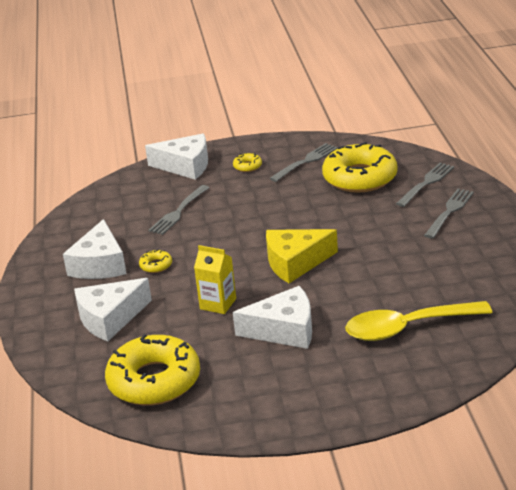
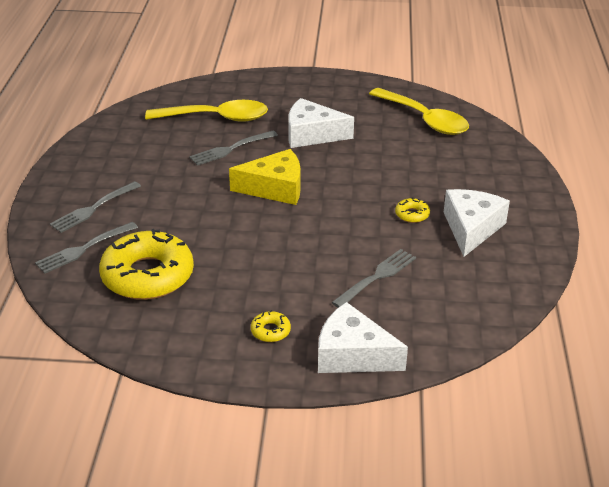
camera: 170 degrees left, 5 degrees up
(110, 318) = (460, 172): white cheese -> none
(154, 380) = (424, 119): yellow donut -> yellow spoon
(218, 304) = (360, 165): yellow carton -> none
(305, 162) = (194, 319): grey fork -> grey fork (231, 149)

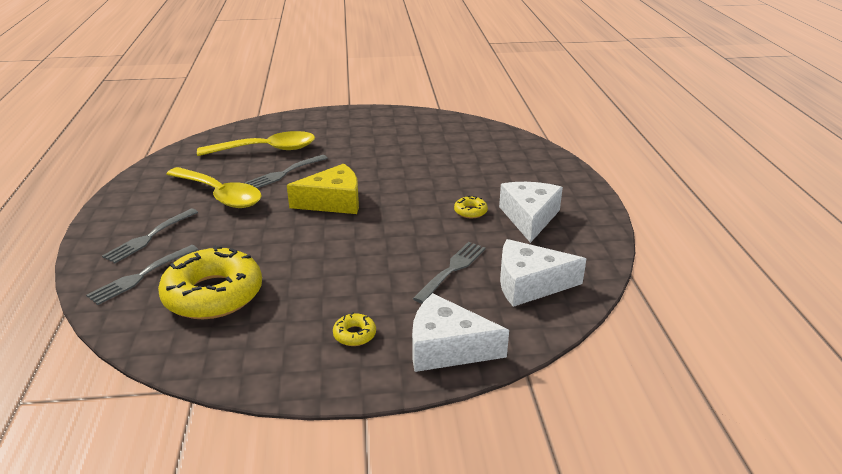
camera: 10 degrees left, 5 degrees down
(312, 134) = (359, 155): white cheese -> white cheese (529, 284)
(424, 119) = (459, 135): yellow spoon -> yellow spoon (220, 195)

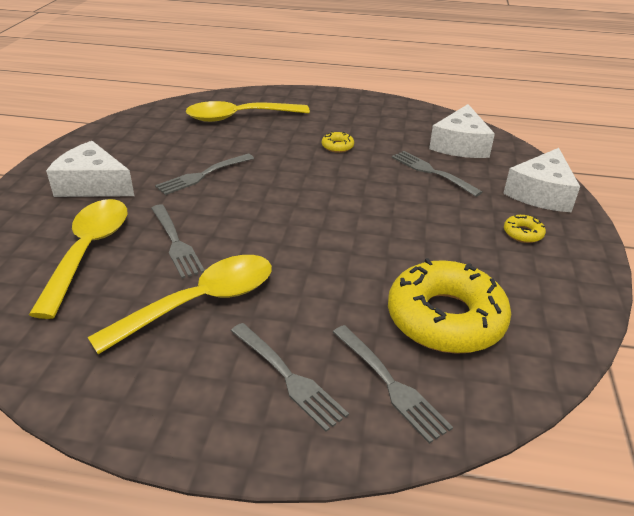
camera: 75 degrees left, 5 degrees up
(333, 202) = (275, 215): yellow cheese -> none
(381, 163) = (203, 175): none -> grey fork
(492, 157) = (239, 117): none -> yellow spoon
(529, 218) = (361, 124): white cheese -> white cheese (93, 185)

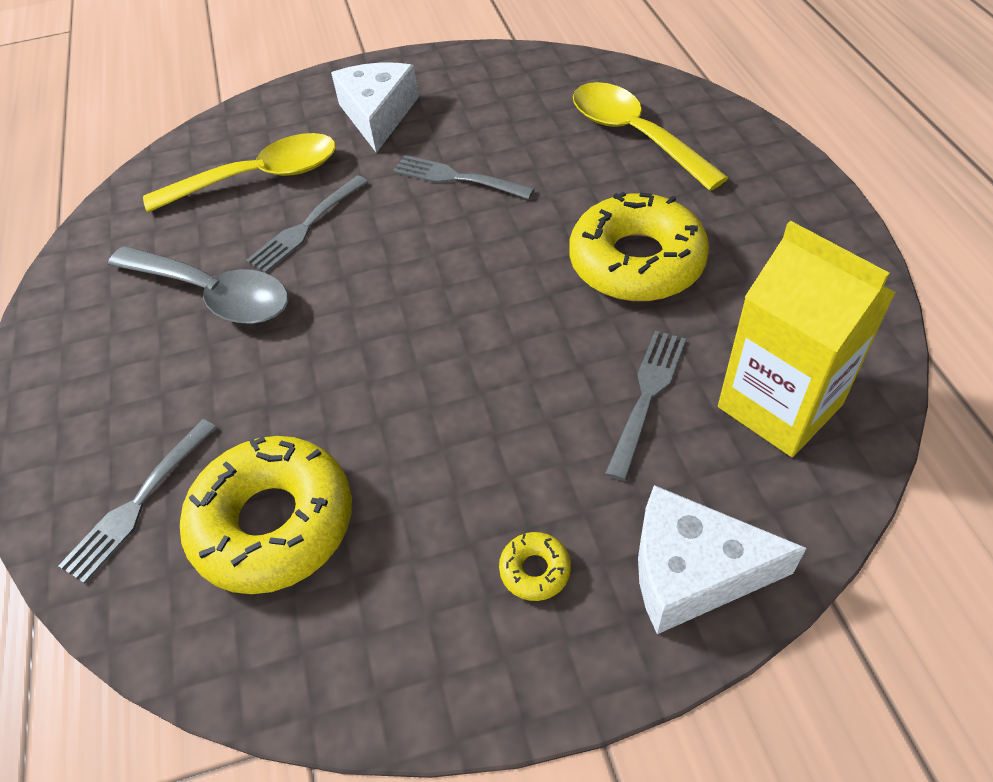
camera: 70 degrees right, 15 degrees up
(201, 302) = (214, 294): yellow spoon -> grey spoon
(287, 376) = (125, 410): grey fork -> none
(337, 146) = (636, 261): yellow donut -> yellow donut, size x2.47
(460, 145) = (779, 405): white cheese -> yellow carton

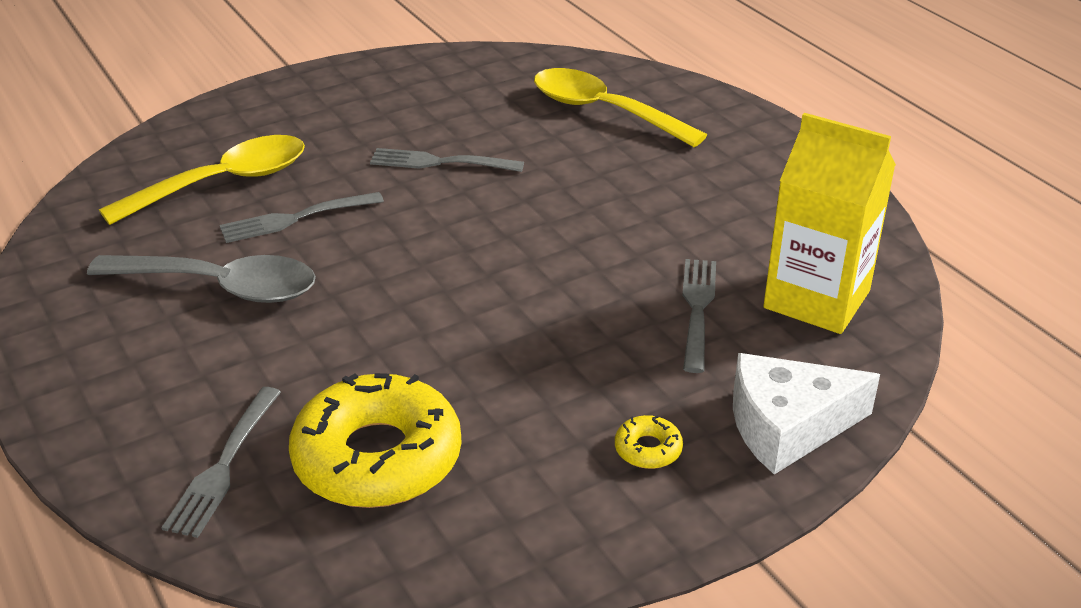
camera: 20 degrees left, 15 degrees down
(307, 226) = (297, 218): grey fork -> grey fork turned 45 degrees clockwise
(378, 115) = (331, 117): white cheese -> none
(636, 261) = (646, 210): yellow donut -> none

